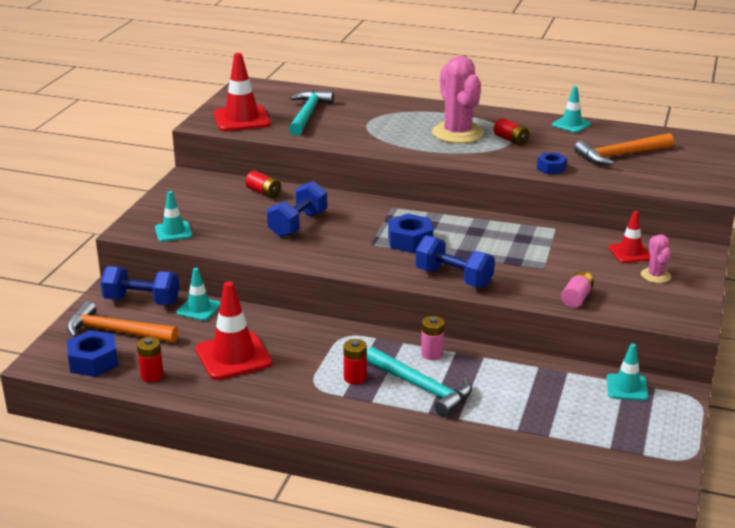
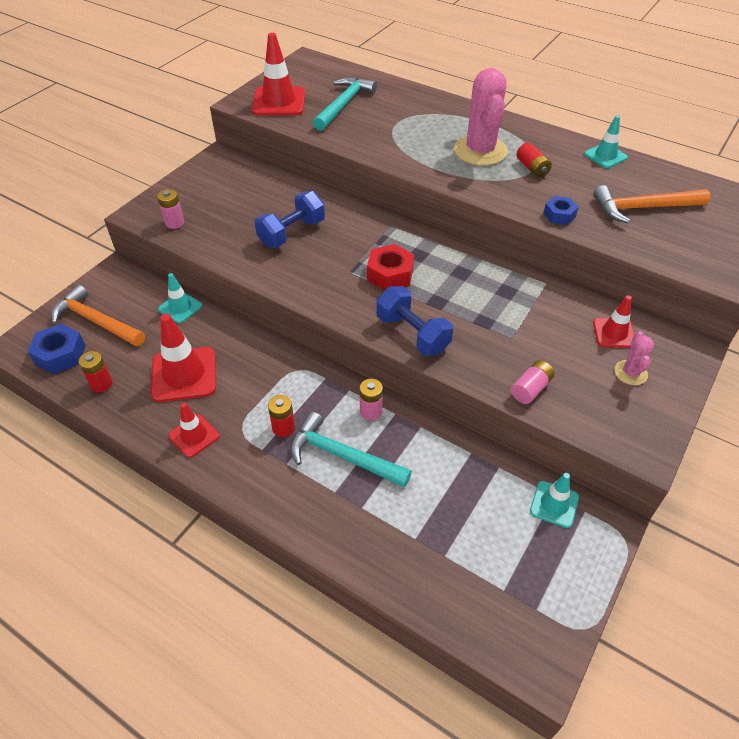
camera: 15 degrees right, 20 degrees up
(142, 301) = (135, 288): blue dumbbell -> none
(173, 232) = (174, 223): turquoise traffic cone -> pink battery
(264, 192) = (279, 186): red battery -> none
(270, 397) = (194, 436): none -> red traffic cone
(410, 241) = (390, 274): blue nut -> red nut
(422, 388) = (342, 456): turquoise hammer -> turquoise hammer turned 150 degrees clockwise

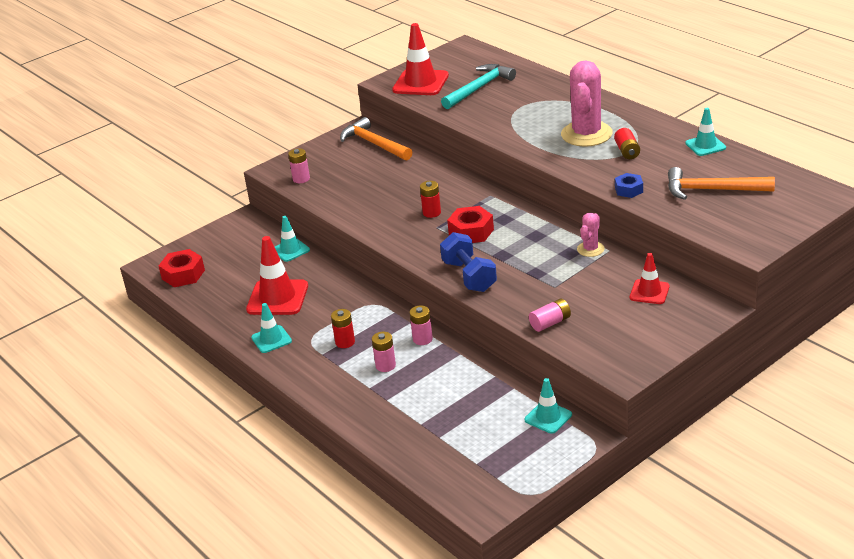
camera: 20 degrees right, 15 degrees down
(60, 354) = (183, 274): blue nut -> red nut
(96, 321) = (218, 254): orange hammer -> orange hammer (374, 144)
(101, 384) = (210, 297): red battery -> red battery (431, 213)
(194, 436) = (271, 339): red traffic cone -> turquoise traffic cone
(292, 233) = (399, 194): blue dumbbell -> none
(342, 456) = (385, 366): turquoise hammer -> pink battery
(630, 373) = (646, 321): pink cactus -> pink cactus (590, 249)

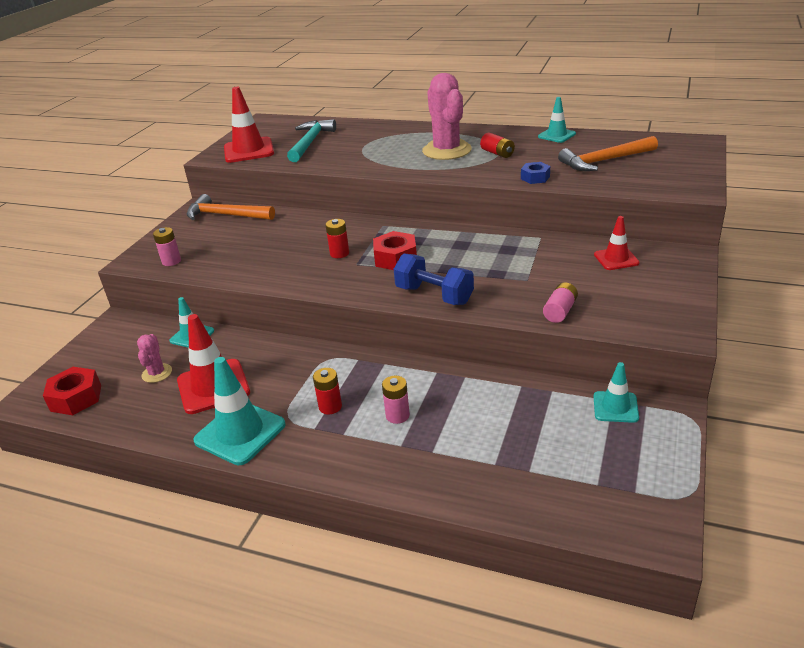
camera: 30 degrees left, 0 degrees up
(271, 339) = (240, 433): turquoise traffic cone -> turquoise traffic cone, size x1.71
(422, 339) = (412, 375): pink battery -> none
(590, 249) = (523, 241): pink cactus -> pink cactus (157, 373)

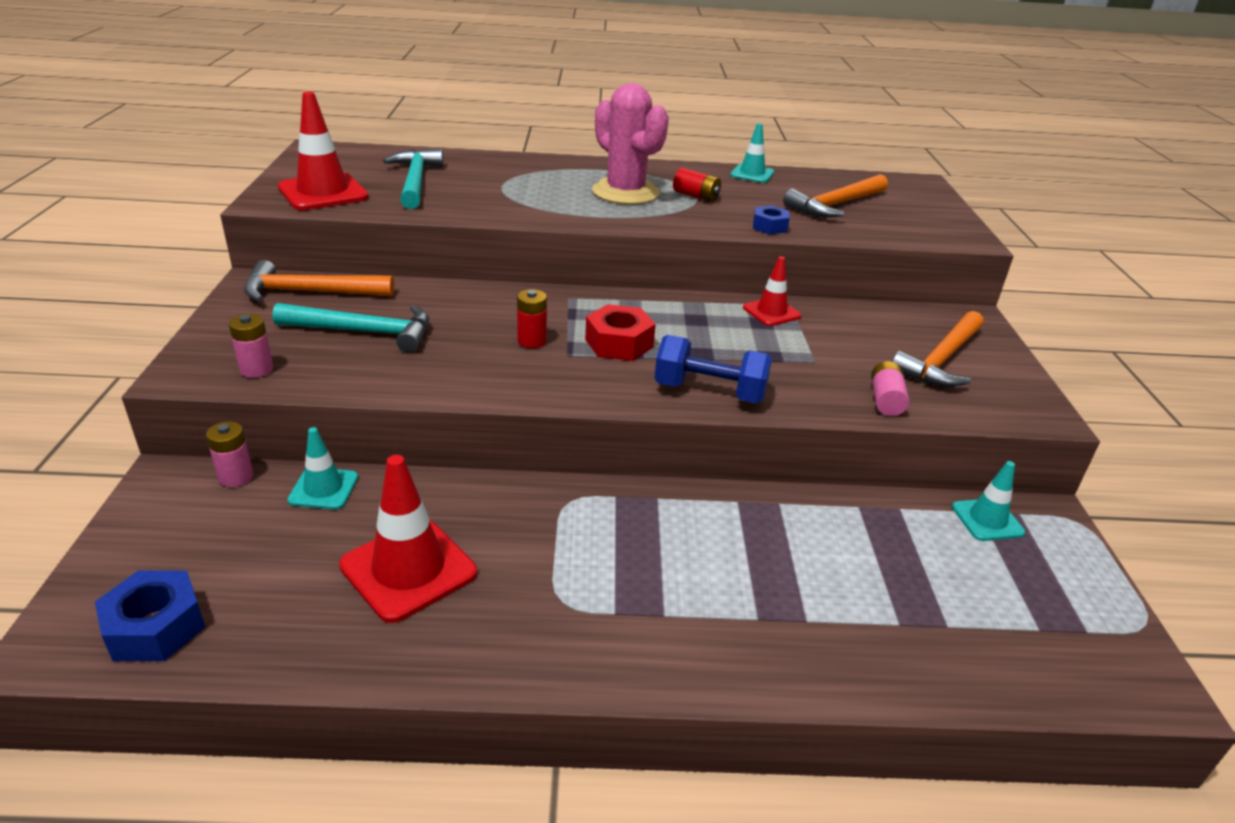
camera: 25 degrees left, 0 degrees up
(76, 398) = (155, 627): red nut -> blue nut
(157, 373) = (293, 560): pink cactus -> none
(240, 433) = (499, 641): turquoise traffic cone -> none
(242, 242) = (364, 332): none -> turquoise hammer
(330, 406) = (618, 575): red battery -> none
(397, 415) = (724, 573): pink battery -> pink battery (236, 477)
(616, 259) = (899, 327): red traffic cone -> red traffic cone (771, 312)
(630, 285) = (941, 360): none -> orange hammer

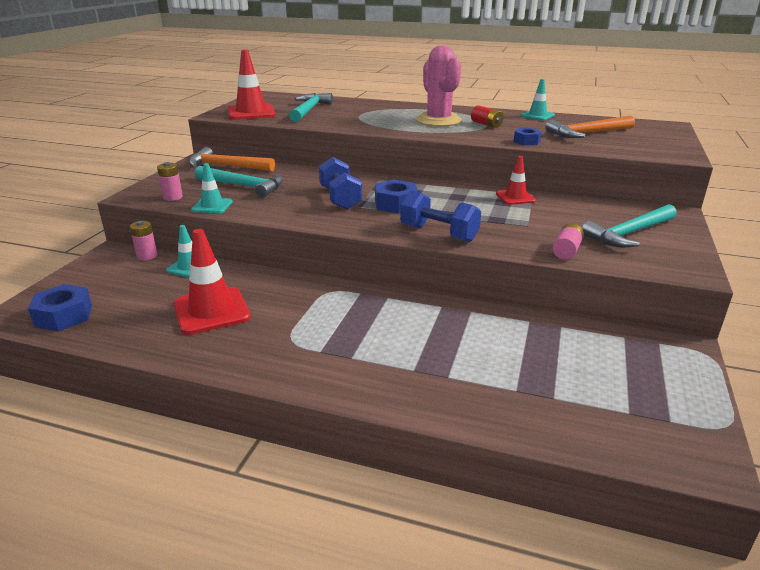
camera: 20 degrees right, 5 degrees down
(532, 341) = (340, 198): red battery -> blue dumbbell
(619, 343) = (395, 204): red nut -> blue nut
(941, 360) = (629, 233): orange hammer -> turquoise hammer
(987, 520) = (628, 343): turquoise traffic cone -> turquoise traffic cone (212, 206)

